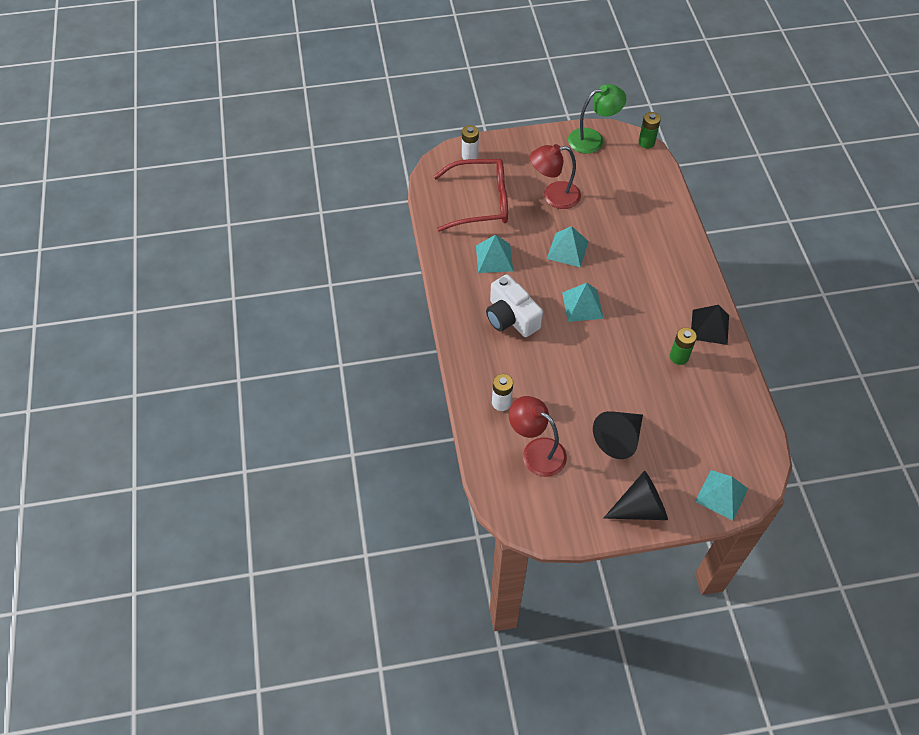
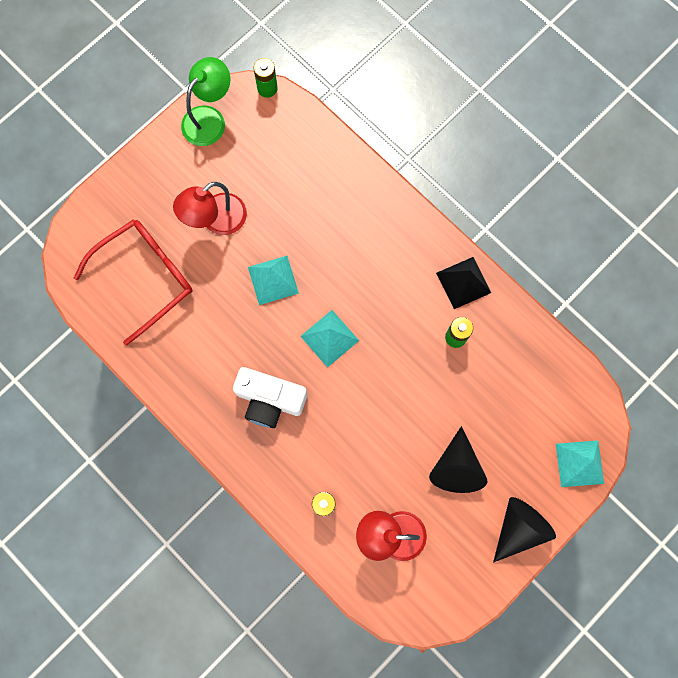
camera: 35 degrees left, 20 degrees up
(469, 156) = (94, 224): white battery -> none
(494, 258) = (206, 339): turquoise pyramid -> none

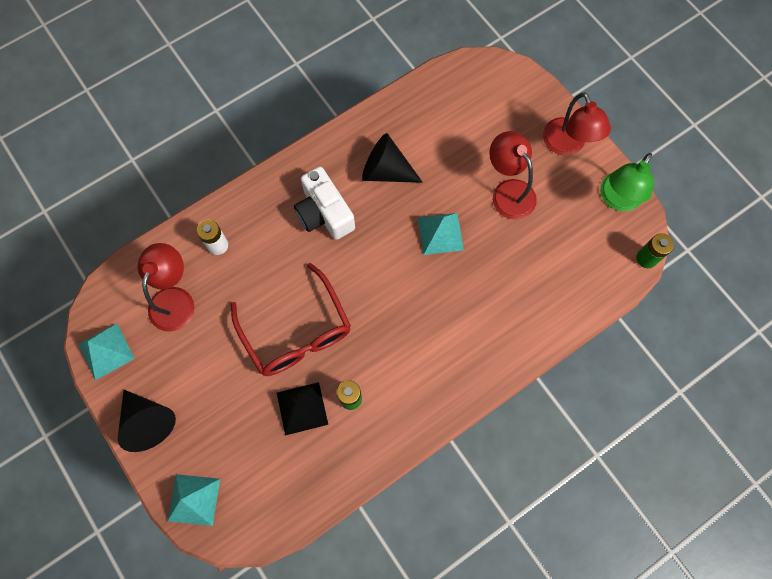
camera: 100 degrees right, 5 degrees down
(146, 277) = (460, 125): red glasses -> red glasses (296, 332)
(155, 170) = (567, 145): none -> red lamp
(209, 118) = (617, 199): green lamp -> green lamp turned 75 degrees clockwise
(270, 400) = (324, 213): white camera -> white camera turned 60 degrees counterclockwise
(329, 338) = (373, 276): turquoise pyramid -> turquoise pyramid (106, 351)
(456, 467) = (221, 372): black cone -> black cone (386, 171)
(463, 282) = (407, 419): black pyramid -> black pyramid (302, 408)

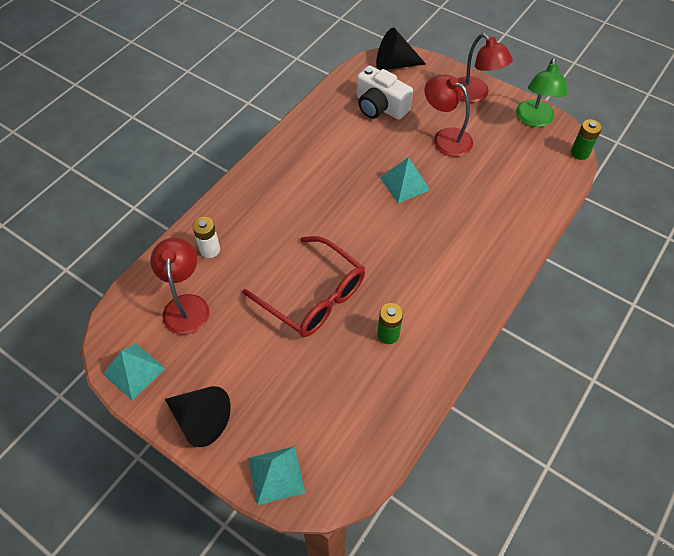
camera: 20 degrees left, 15 degrees down
(302, 408) = (347, 357): black pyramid -> none
(324, 213) = (297, 197): white camera -> white camera (380, 106)
(386, 171) = (336, 152): black cone -> black cone (394, 64)

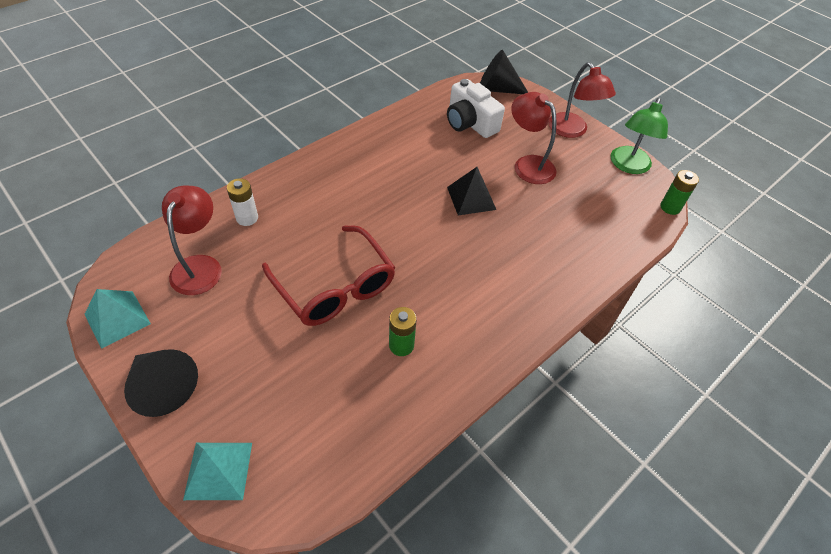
camera: 10 degrees right, 5 degrees down
(404, 183) = (471, 198): turquoise pyramid -> black pyramid

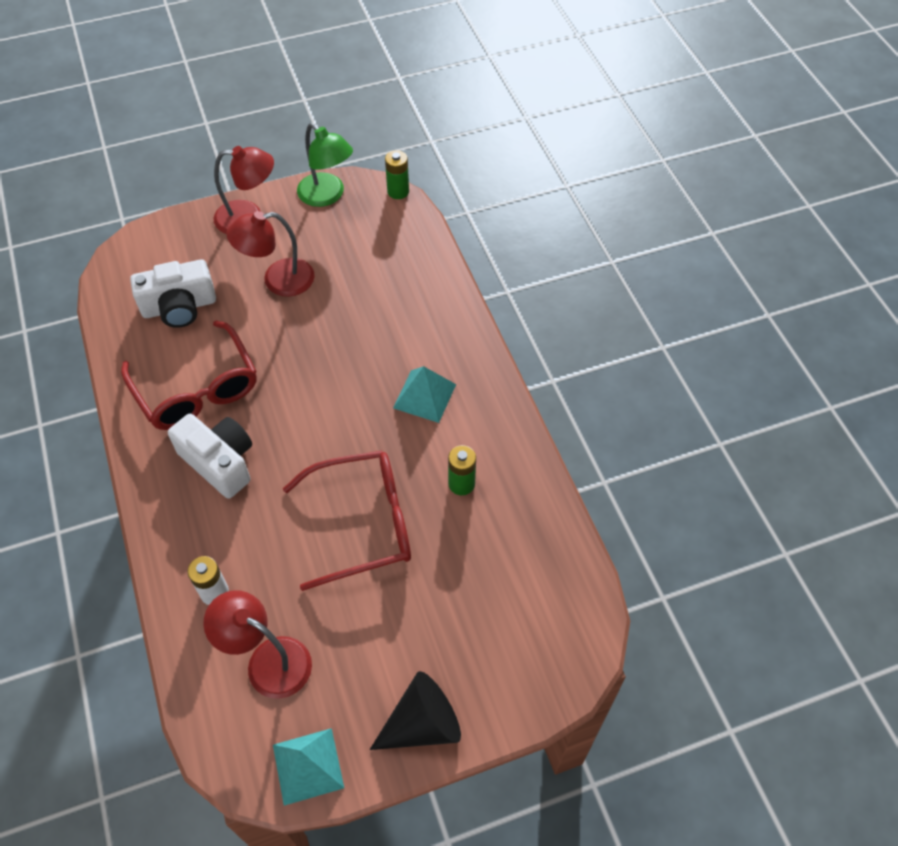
camera: 65 degrees left, 5 degrees up
(218, 470) = (536, 682): turquoise pyramid -> turquoise pyramid (424, 396)
(353, 185) = (219, 462): none -> white camera
(407, 154) = (197, 389): none -> red glasses
(471, 198) = (300, 352): black pyramid -> none
(497, 89) = (135, 256): black cone -> none

